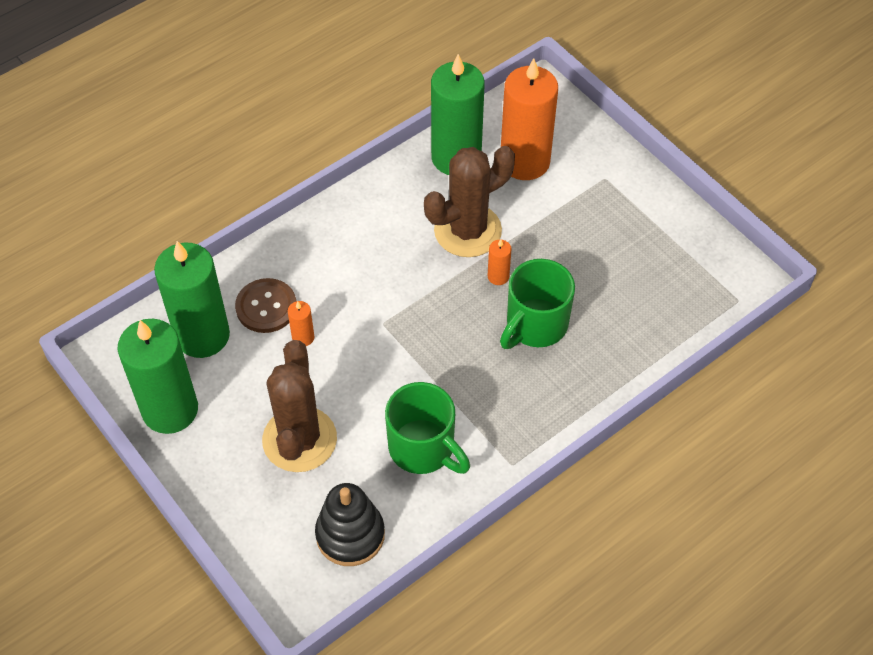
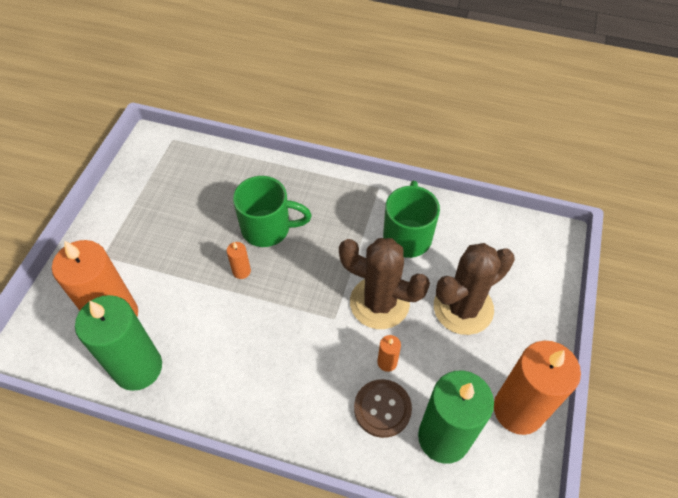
camera: 125 degrees left, 0 degrees up
(170, 410) = (518, 410): green candle -> orange candle
(350, 535) = (495, 238): black stacking toy -> none
(467, 230) = (211, 314): brown cactus -> brown cactus (379, 303)

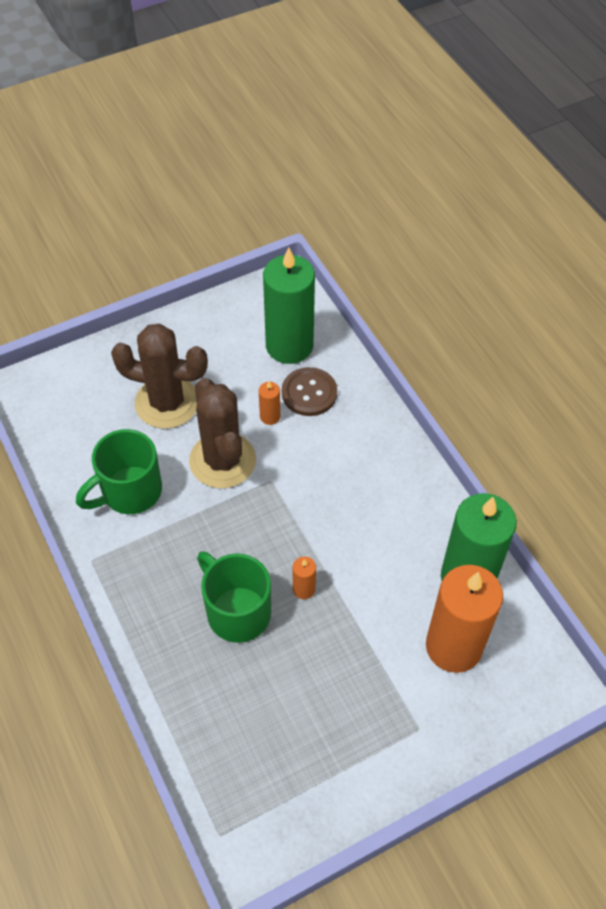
camera: 135 degrees left, 0 degrees up
(518, 410) = (221, 319): orange candle -> none

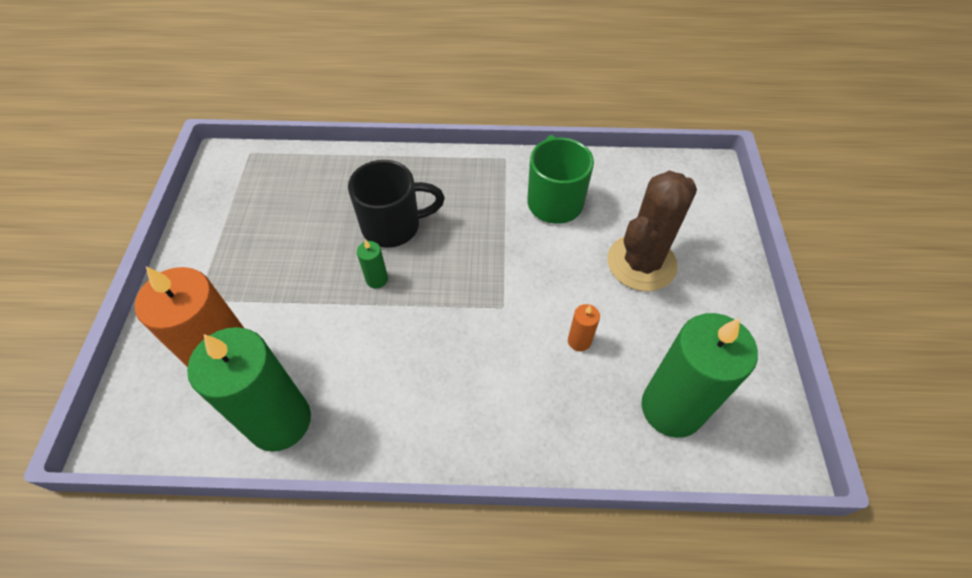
camera: 120 degrees right, 0 degrees up
(222, 460) = (548, 278): brown cactus -> none
(236, 611) = (394, 226): green mug -> black mug
(304, 589) = (377, 279): orange candle -> green candle
(309, 393) = (592, 394): brown button -> none

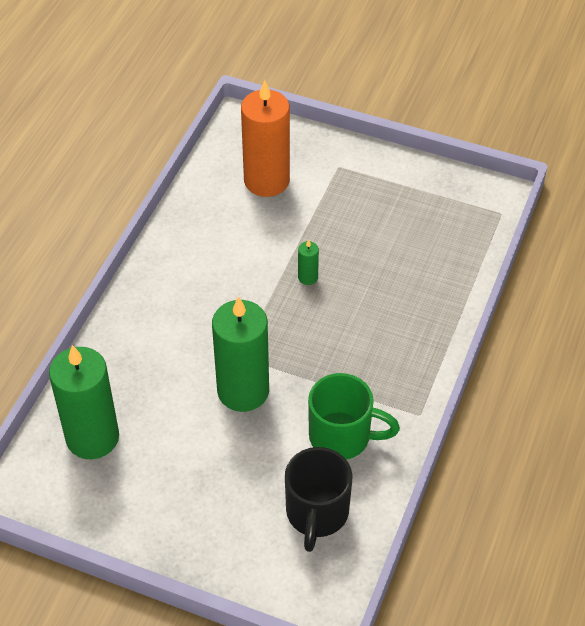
camera: 110 degrees right, 5 degrees down
(280, 421) = (208, 201): green candle -> green candle (243, 391)
(394, 226) = (363, 301): black mug -> black mug (317, 514)
(579, 341) = (181, 398): orange candle -> none
(641, 263) = (236, 480): brown cactus -> none

